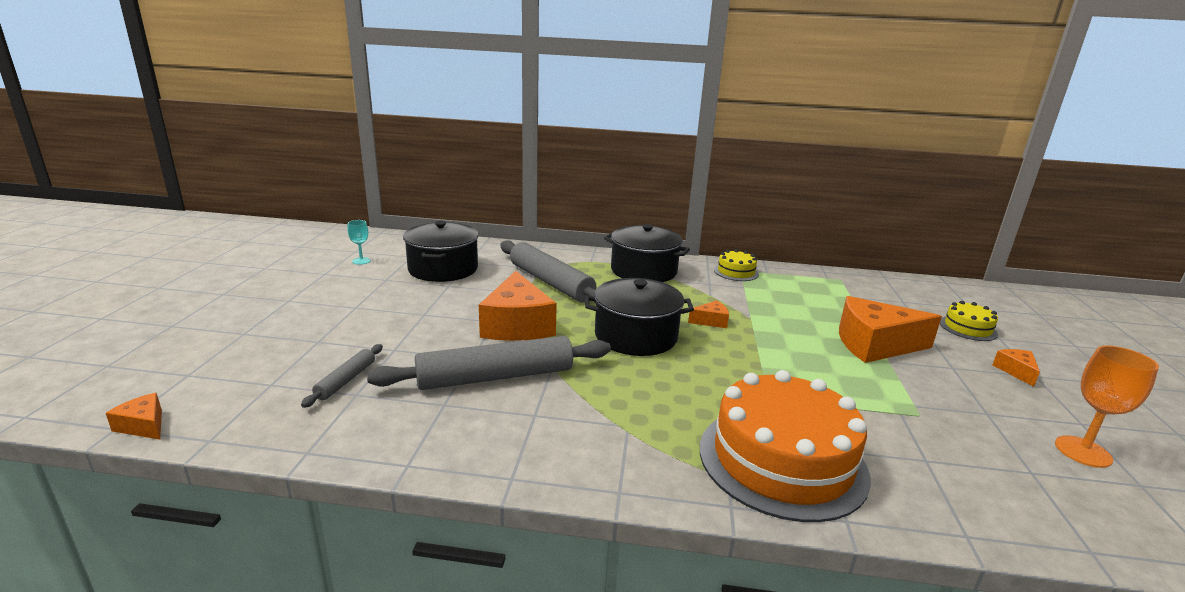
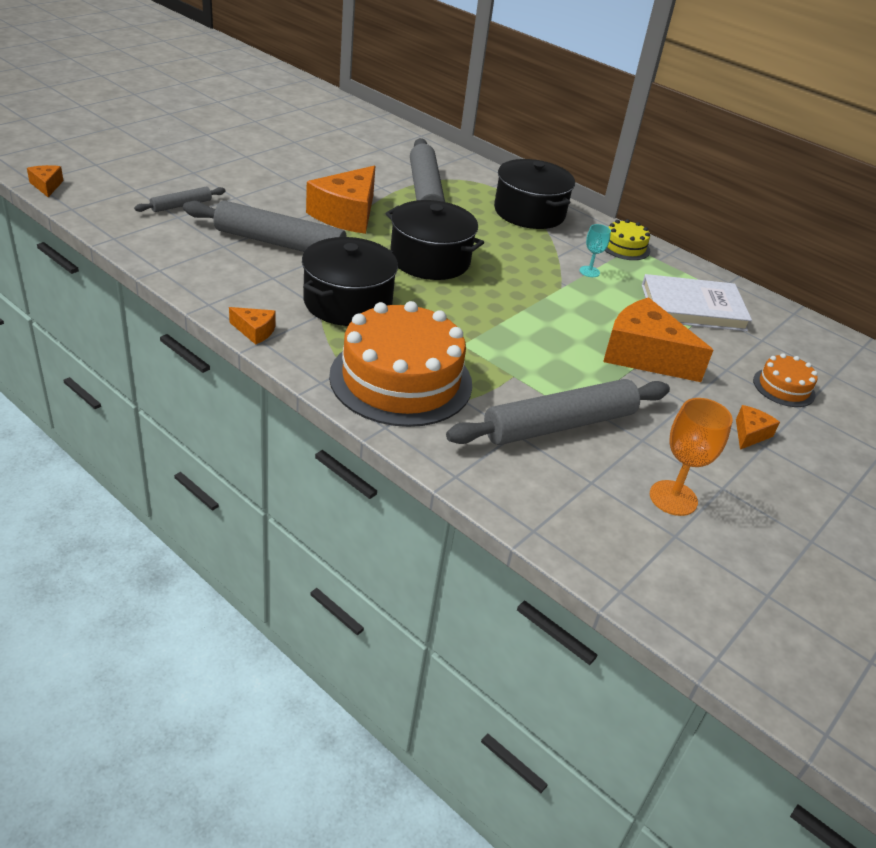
camera: 30 degrees right, 15 degrees up
(361, 261) = (294, 119): turquoise goblet -> turquoise goblet (589, 271)
(443, 269) = (350, 148): black pot -> black pot (347, 302)
(711, 321) = (518, 275): orange cheese -> orange cheese (255, 331)
(837, 296) = (693, 307): none -> white book
(933, 433) = (559, 425): none -> grey rolling pin
(968, 328) = (783, 387): yellow cake -> orange cake

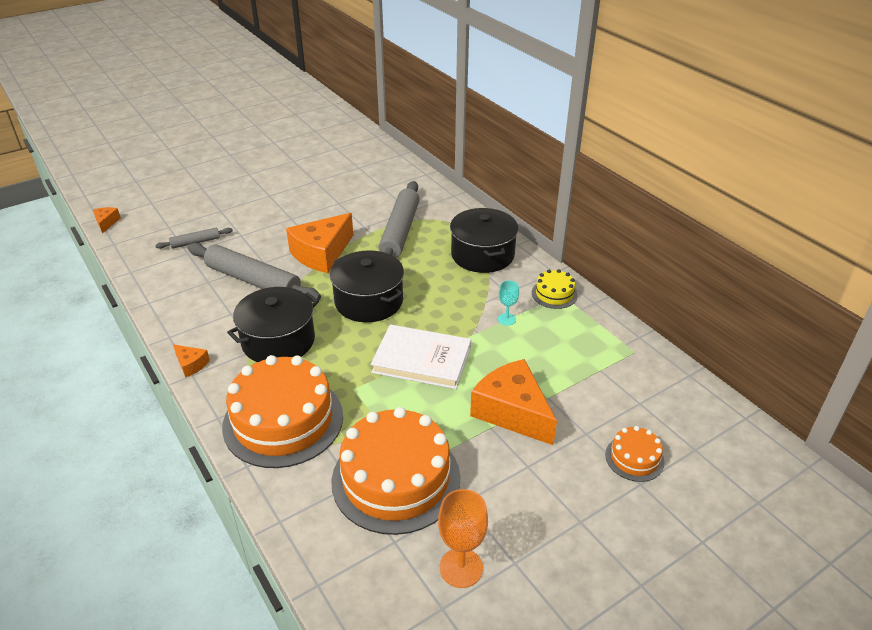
camera: 20 degrees right, 0 degrees up
(559, 425) = (396, 479): grey rolling pin -> orange cake
(693, 307) = (587, 363): white book -> white book (422, 360)
(750, 434) = (572, 507): orange cheese -> none

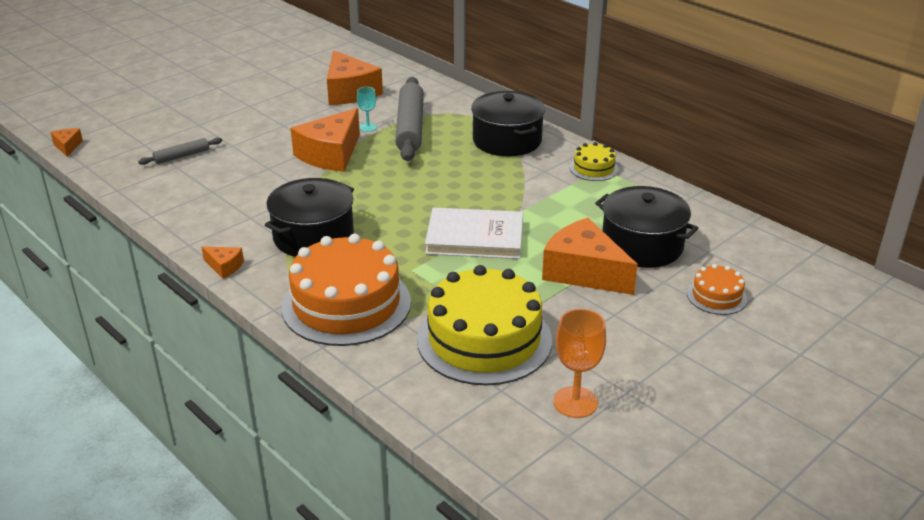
camera: 10 degrees left, 5 degrees down
(253, 281) = (263, 185): grey rolling pin -> none
(358, 189) = (349, 92): none -> orange cheese
(369, 301) = (399, 192): black pot -> black pot (642, 245)
(396, 479) = (484, 339): orange cake -> yellow cake
(506, 319) = (551, 194): turquoise goblet -> turquoise goblet (368, 127)

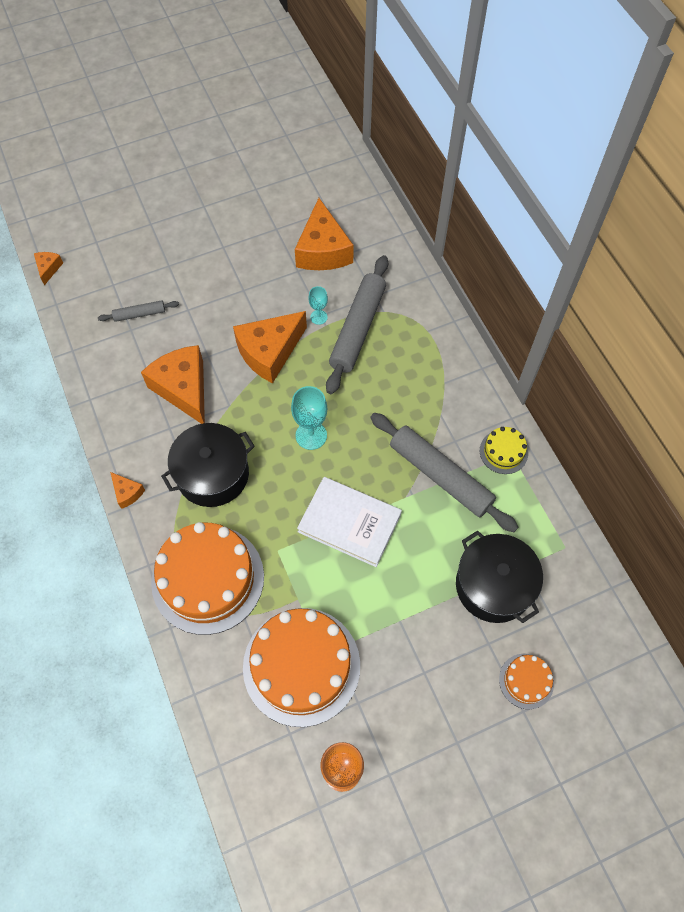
camera: 20 degrees right, 30 degrees up
(402, 194) = (311, 435): none -> turquoise goblet
(484, 339) = (301, 666): yellow cake -> orange cake
(507, 140) = (440, 380): black pot -> none
(545, 193) = (440, 476): none -> grey rolling pin
(584, 272) = (424, 605): orange cheese -> orange cheese (183, 389)

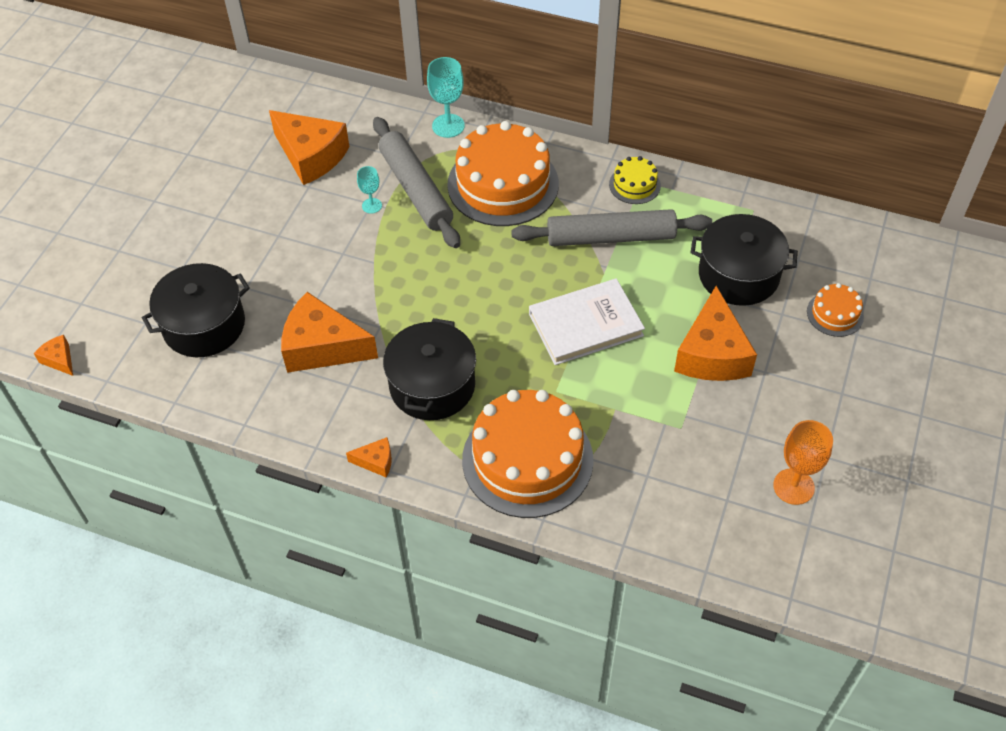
camera: 45 degrees left, 10 degrees down
(139, 314) = (204, 325): grey rolling pin -> black pot
(269, 352) = (363, 262): orange cheese -> orange cheese (712, 353)
(301, 666) = (676, 449): orange cake -> orange cake (503, 184)
(311, 435) = (476, 292): turquoise goblet -> turquoise goblet (448, 126)

